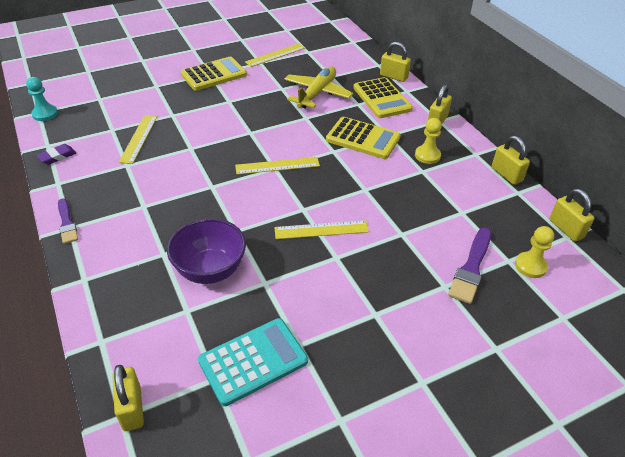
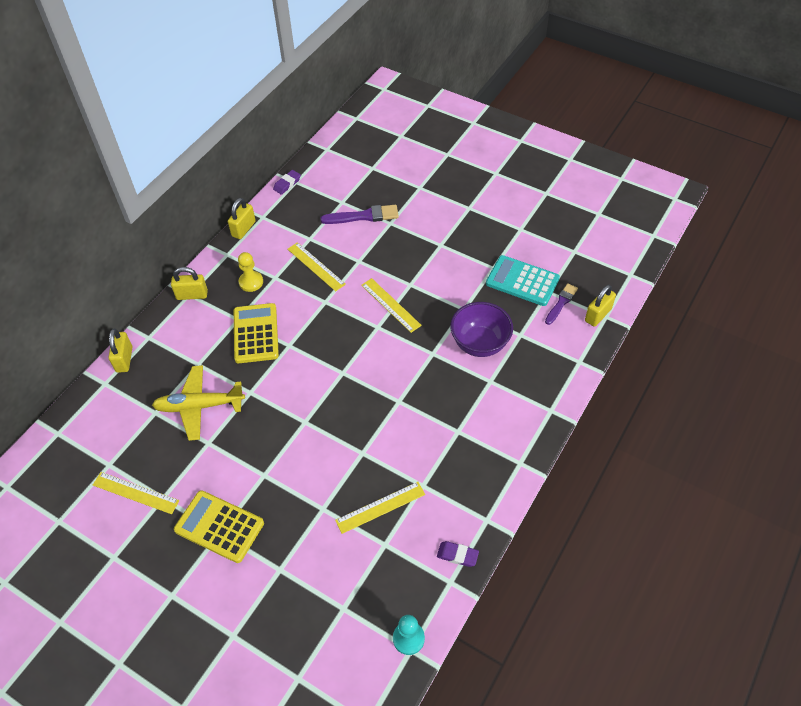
camera: 120 degrees left, 10 degrees up
(67, 223) = (518, 468): purple brush -> purple brush (561, 303)
(277, 166) = (338, 372): yellow ruler -> yellow ruler (316, 266)
(382, 98) = (176, 350): yellow calculator -> none
(530, 266) = (339, 191): yellow pawn -> none
(566, 229) = (287, 184): yellow padlock -> purple eraser

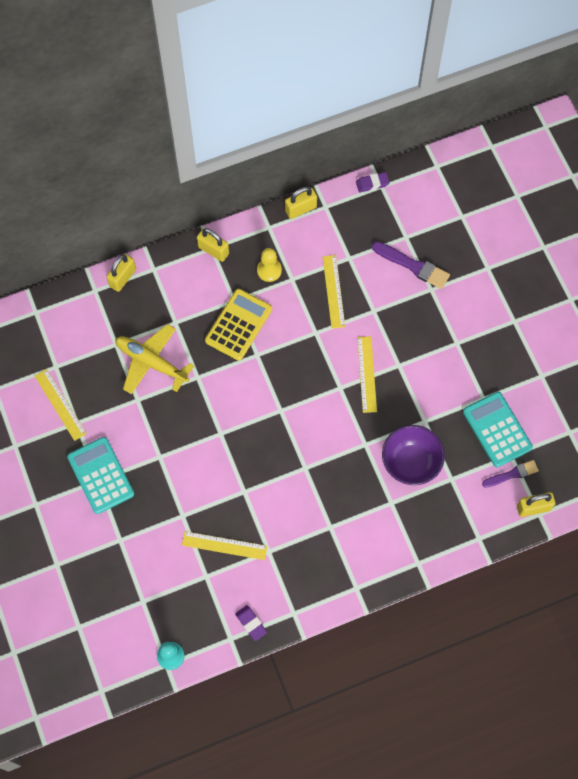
camera: 35 degrees right, 15 degrees up
(219, 527) = (100, 475): yellow calculator -> turquoise calculator

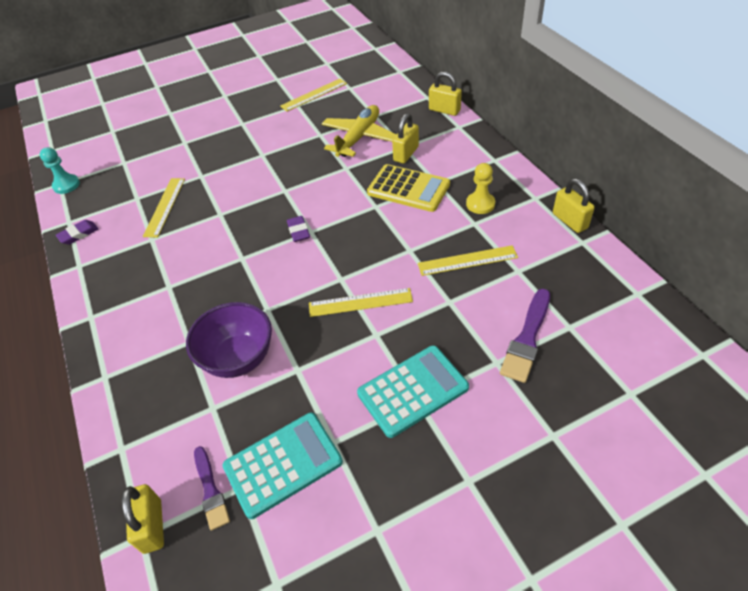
camera: 90 degrees right, 20 degrees down
(100, 475) = (246, 124): turquoise calculator -> turquoise calculator (412, 390)
(213, 250) = (492, 161): yellow padlock -> yellow padlock (406, 154)
(372, 183) = (637, 283): purple eraser -> purple eraser (298, 231)

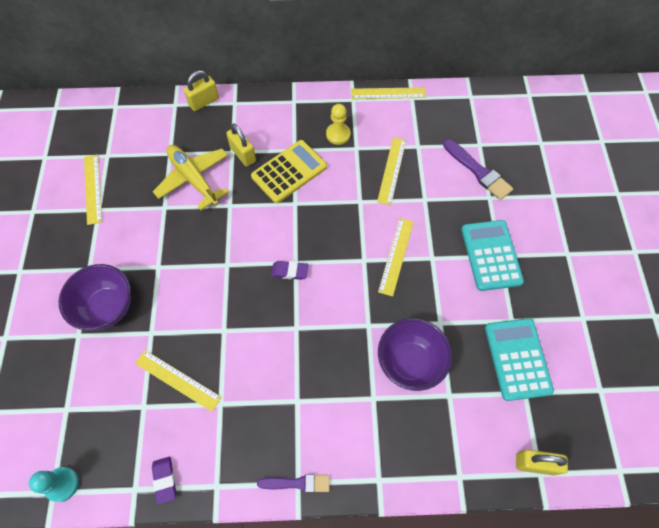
camera: 70 degrees left, 15 degrees up
(210, 490) = (521, 415): purple brush -> purple brush (297, 483)
(213, 145) = (107, 308): none -> purple bowl
(570, 221) = (388, 93): yellow padlock -> yellow ruler

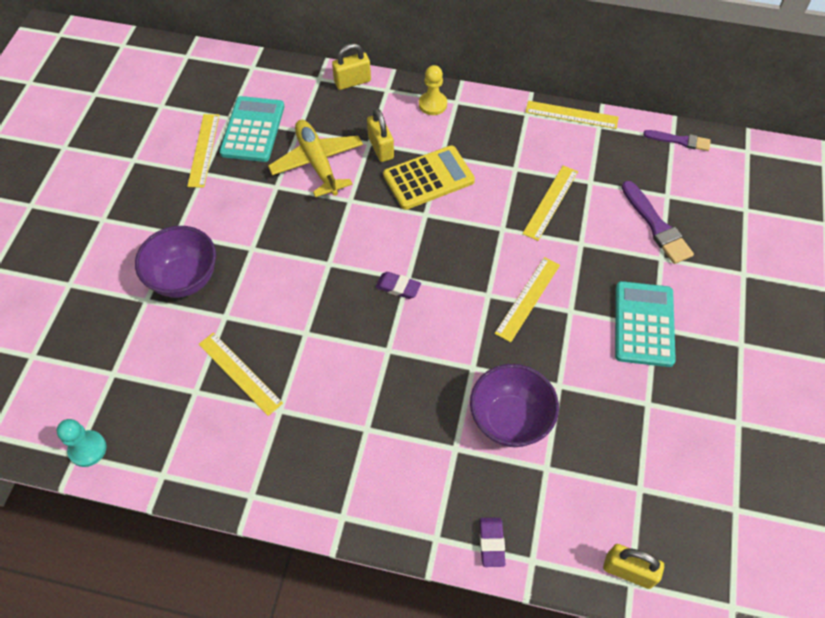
camera: 15 degrees right, 5 degrees down
(165, 480) = (197, 474): purple eraser -> purple eraser (491, 543)
(297, 483) = (342, 516): purple brush -> purple brush (680, 141)
(338, 134) = (498, 149): yellow pawn -> yellow pawn (432, 104)
(517, 359) = (641, 448): turquoise calculator -> turquoise calculator (252, 130)

